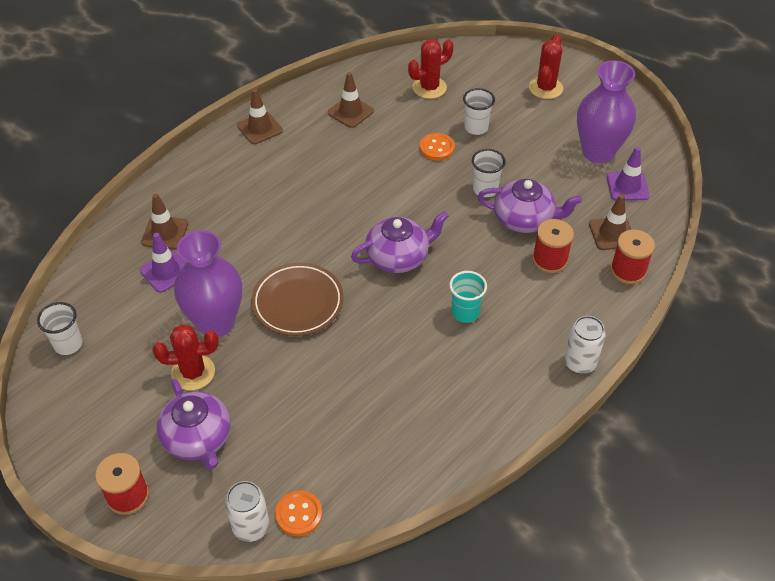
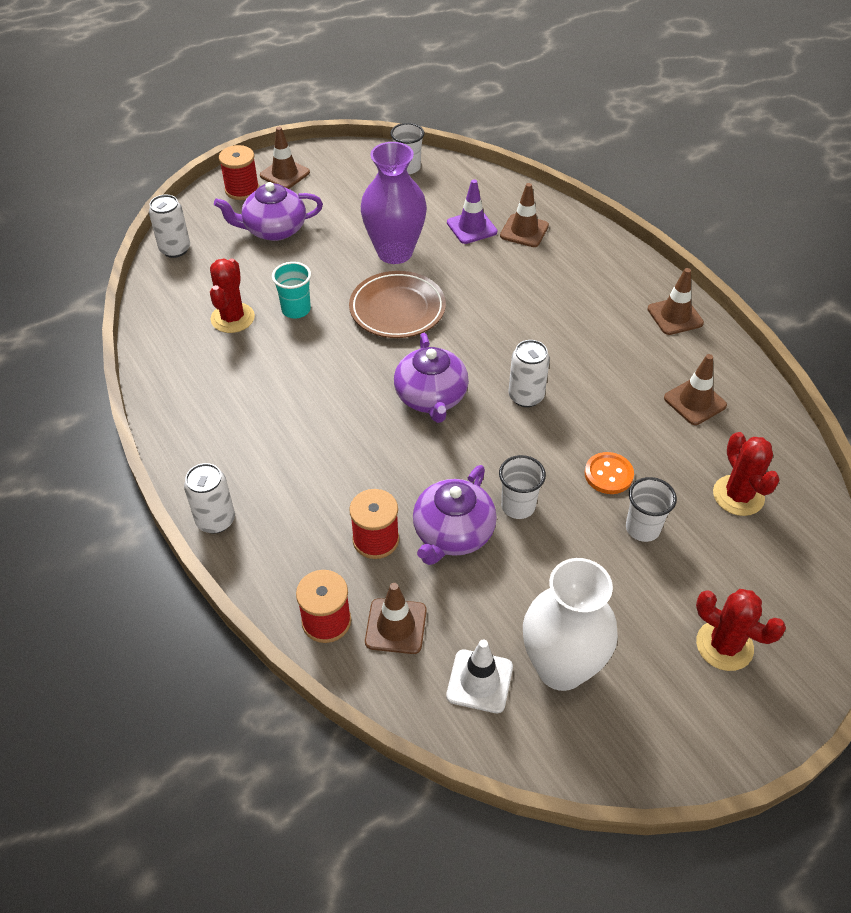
camera: 105 degrees right, 0 degrees up
(91, 460) = (285, 174): none -> brown traffic cone
(193, 372) = (344, 233): red cactus -> red cactus (232, 318)
(299, 514) = (169, 277): orange button -> none
(377, 201) = (526, 396): none -> white can
(465, 312) = (329, 436): turquoise cup -> turquoise cup (296, 310)
(598, 152) = (561, 668): purple vase -> white vase
(627, 186) = (479, 681): purple traffic cone -> white traffic cone

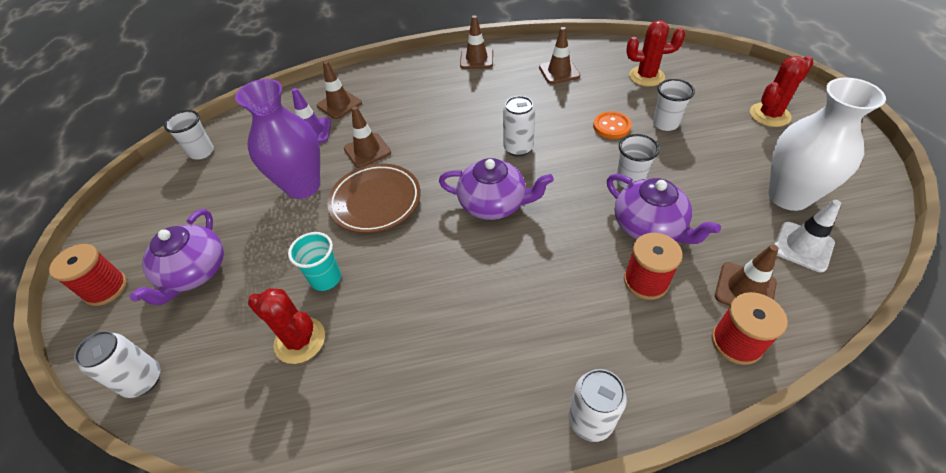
camera: 65 degrees left, 0 degrees up
(285, 174) = (119, 244): brown traffic cone -> brown traffic cone (367, 150)

